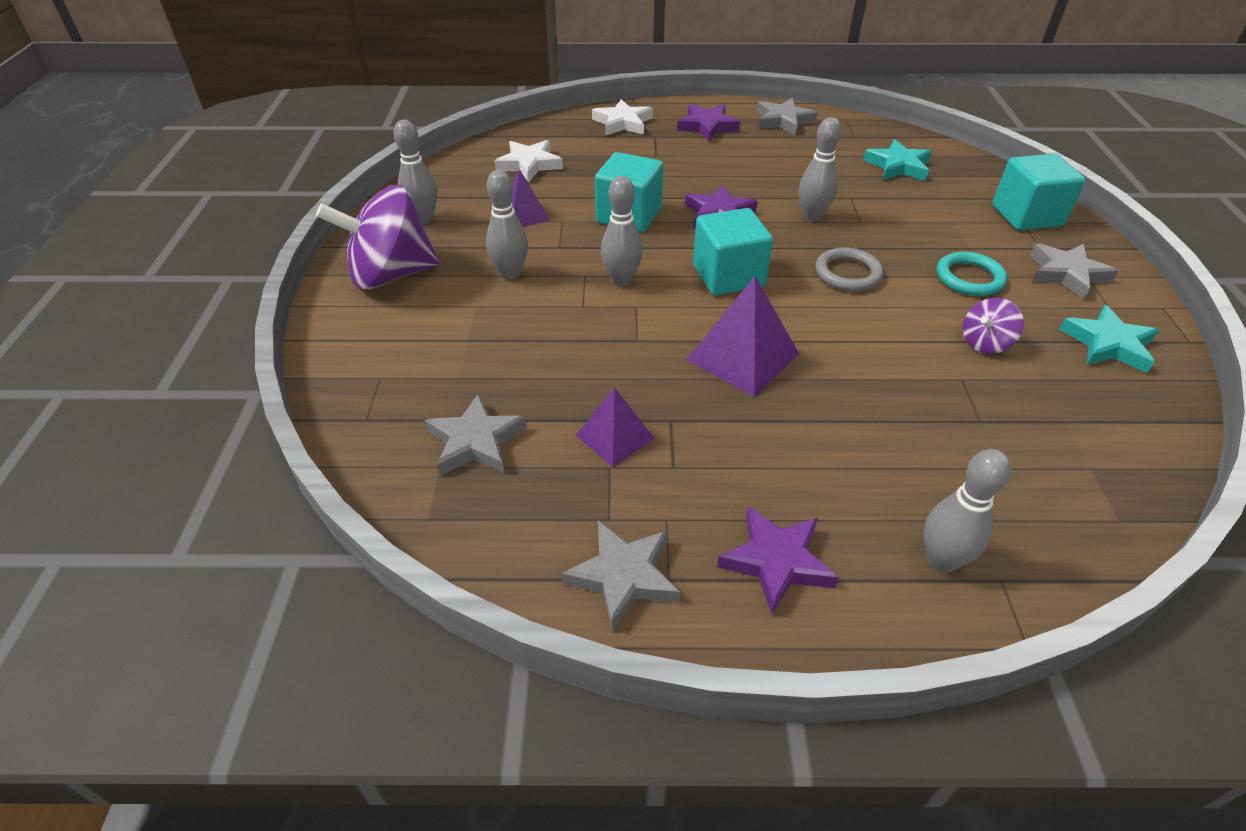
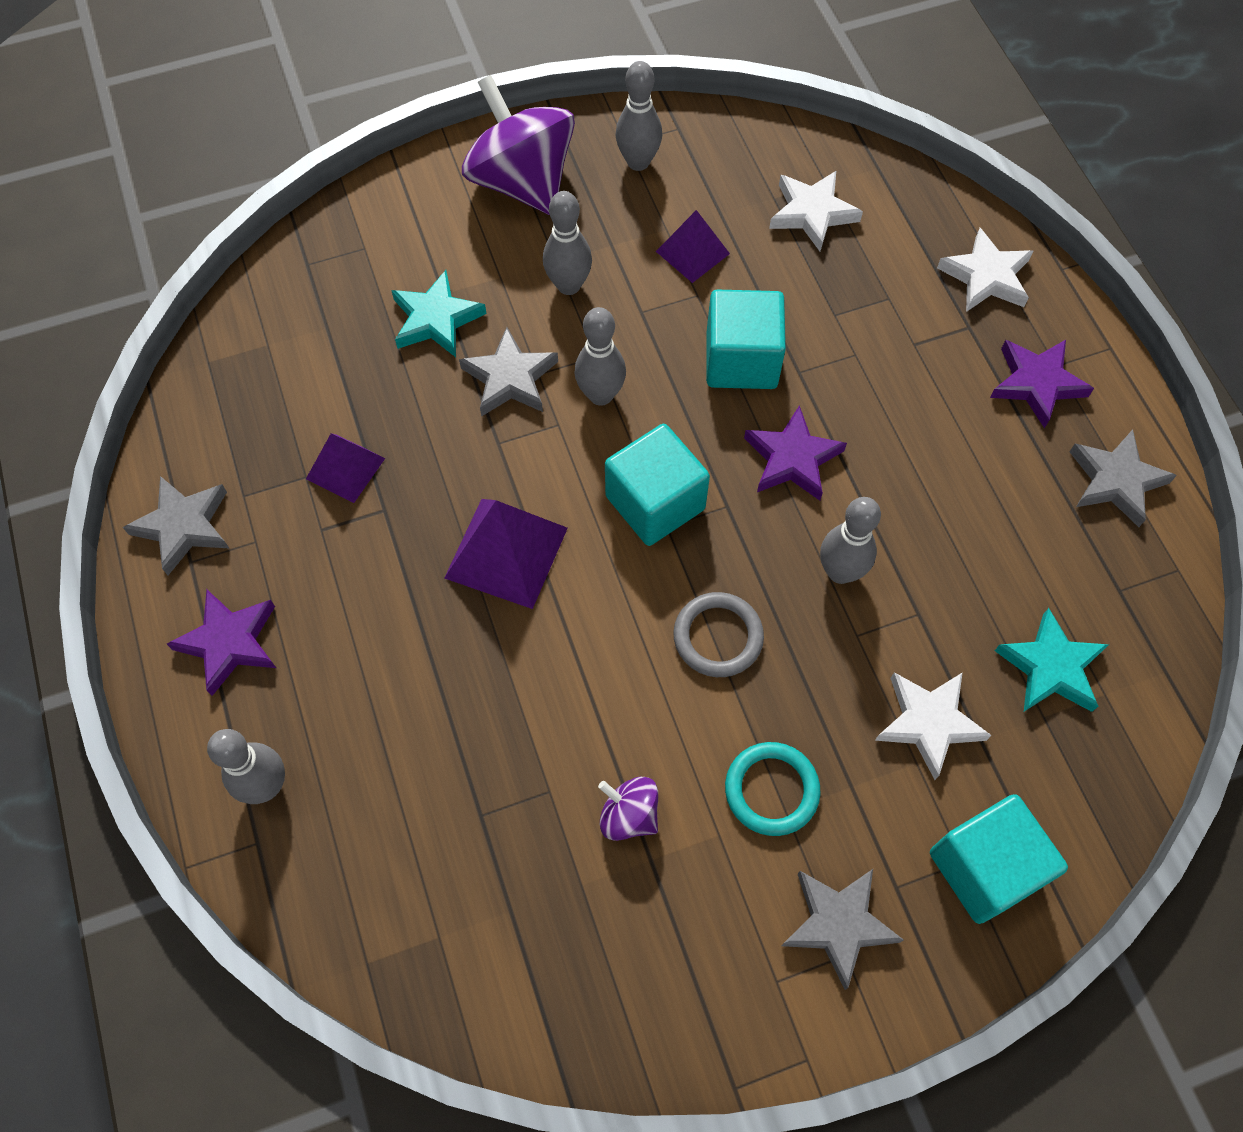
camera: 70 degrees right, 20 degrees up
(476, 441) = (304, 359): grey star -> grey star (510, 378)
(928, 211) = (929, 723): none -> white star
(1108, 344) = (684, 972): turquoise star -> turquoise star (436, 319)

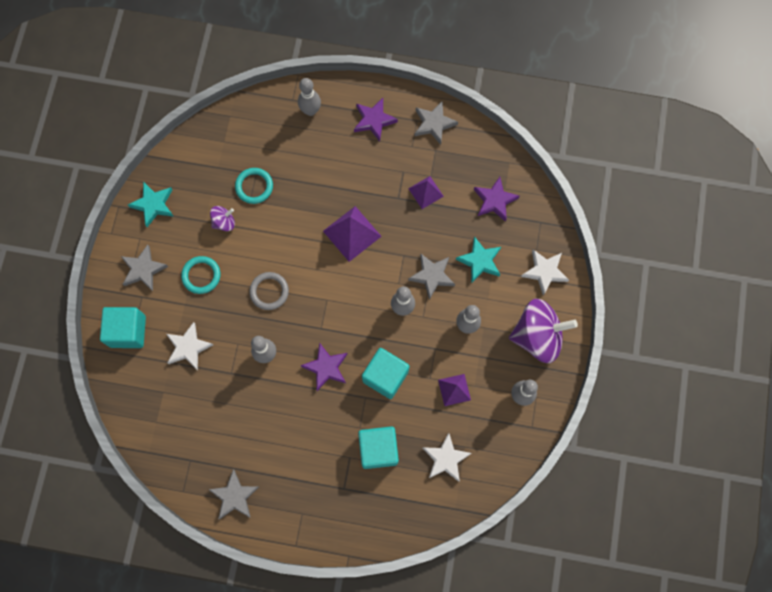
camera: 120 degrees right, 10 degrees up
(512, 801) = (254, 186): none -> turquoise ring
(655, 502) = (339, 301): turquoise cube -> turquoise cube (378, 449)
(986, 276) = (365, 516): white star -> white star (544, 272)
(1037, 383) = (298, 497): purple star -> purple star (494, 200)
(1051, 667) = (179, 409): turquoise star -> turquoise star (153, 205)

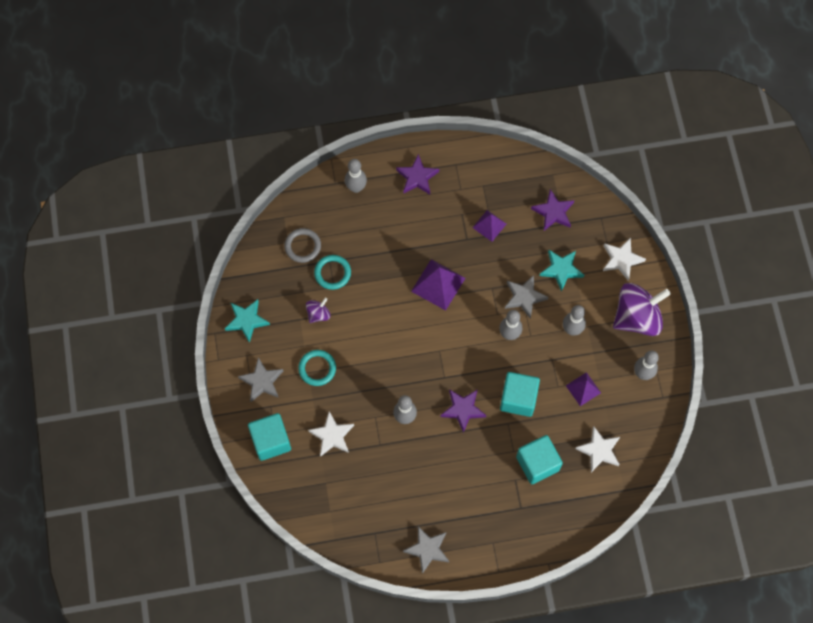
camera: 20 degrees left, 5 degrees down
(269, 291) = (385, 361): grey ring -> grey ring (303, 246)
(434, 124) = (472, 162): grey star -> none

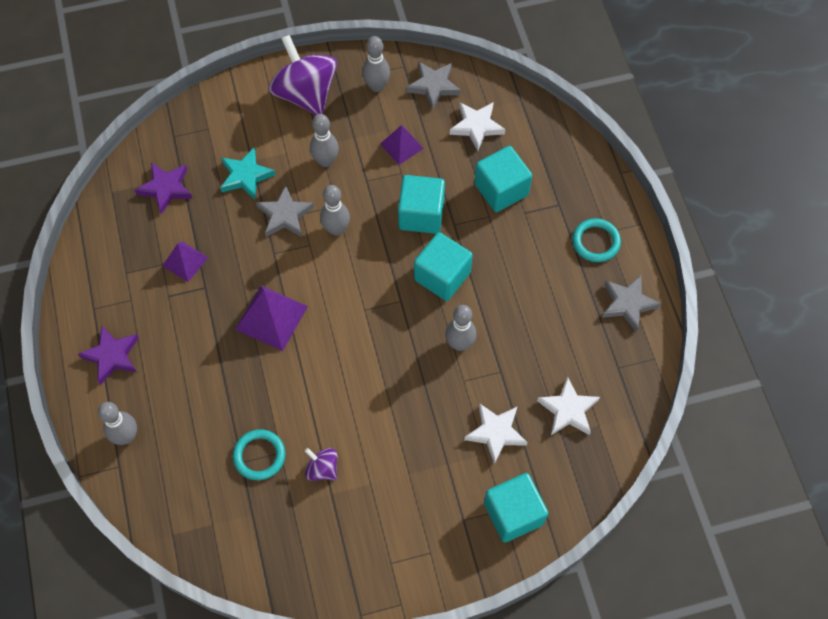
camera: 95 degrees left, 5 degrees down
(247, 321) = (338, 569): turquoise star -> none
(262, 381) = (428, 536): grey star -> grey star (433, 86)
(303, 246) = (219, 501): grey ring -> none
(317, 368) = (402, 462): turquoise ring -> turquoise ring (596, 242)
(463, 410) = (442, 276): purple star -> turquoise cube
(621, 259) = (230, 112): white star -> white star (568, 410)

